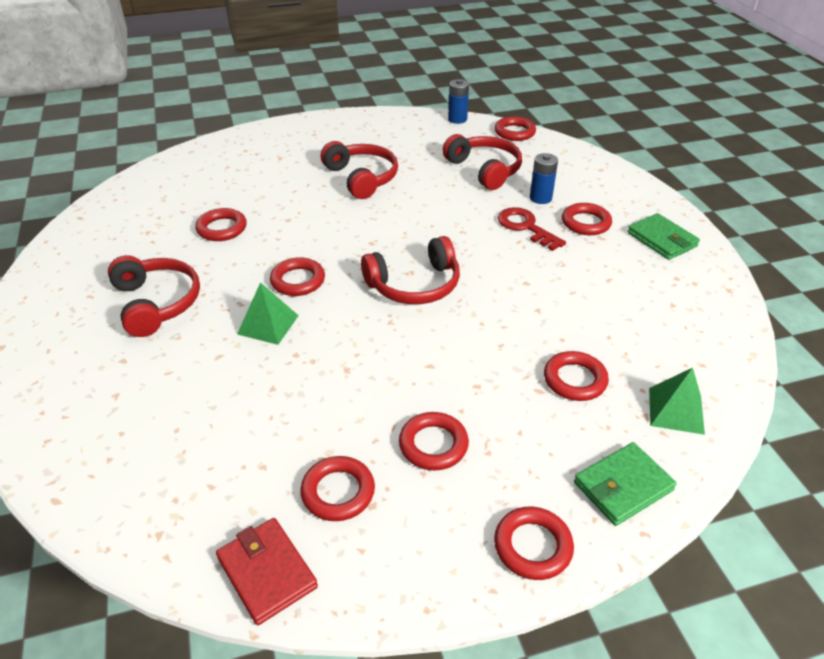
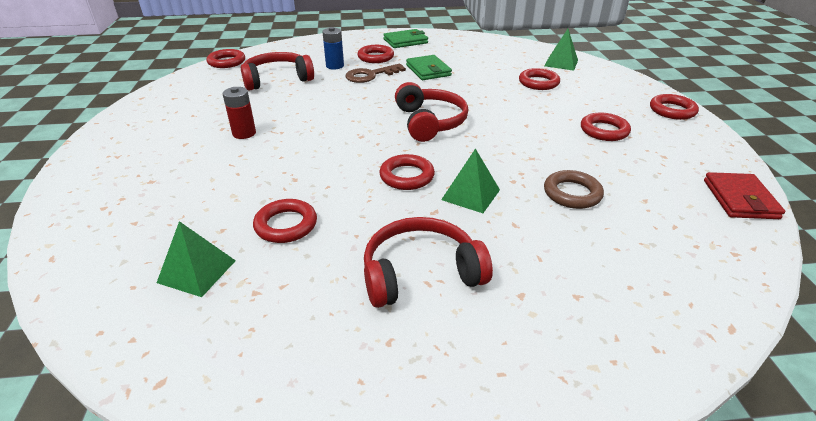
camera: 80 degrees left, 5 degrees down
(172, 204) = (197, 271): none -> green pyramid
(267, 572) = (739, 199): red wallet -> red wallet turned 60 degrees counterclockwise
(273, 401) = (572, 193): none -> brown ring
(338, 492) = (658, 168): red ring -> none
(362, 178) = (244, 133): red headphones -> red battery
(457, 119) = (176, 80): blue battery -> none
(525, 227) = (370, 75): red key -> brown key
(623, 486) = (620, 83): green wallet -> green wallet (428, 70)

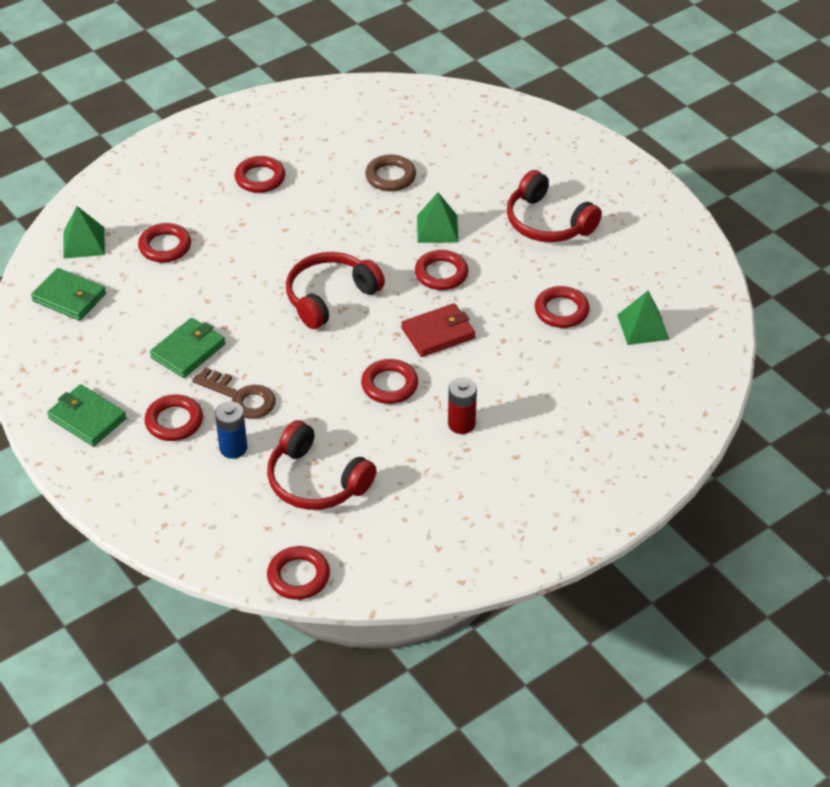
camera: 120 degrees left, 10 degrees up
(509, 52) = (69, 297): none -> green wallet
(672, 110) = (178, 142): red ring -> red ring (389, 385)
(739, 199) = (330, 96): red wallet -> red wallet (438, 333)

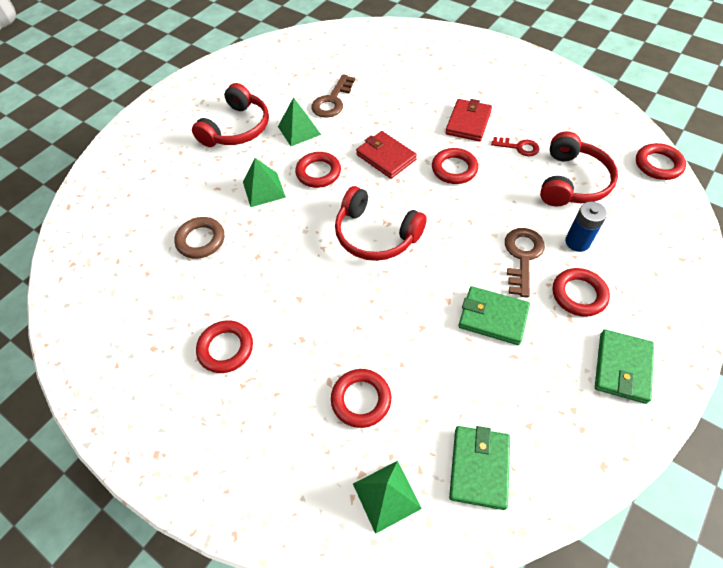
camera: 105 degrees left, 10 degrees up
(395, 455) = (519, 147): none -> red key
(461, 424) = (468, 122): red battery -> red wallet
(561, 311) = (332, 101): red ring -> brown key
(643, 327) = (331, 63): green pyramid -> green pyramid (299, 130)

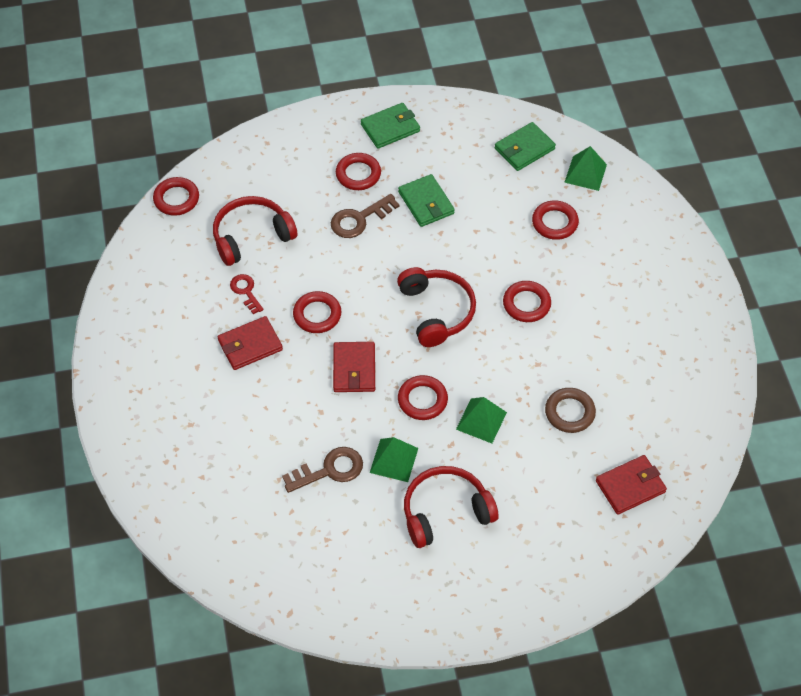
camera: 140 degrees left, 0 degrees up
(114, 224) = (630, 486): none -> red wallet
(226, 348) = (613, 314): red ring -> red ring (526, 304)
(577, 242) = (312, 199): blue battery -> none

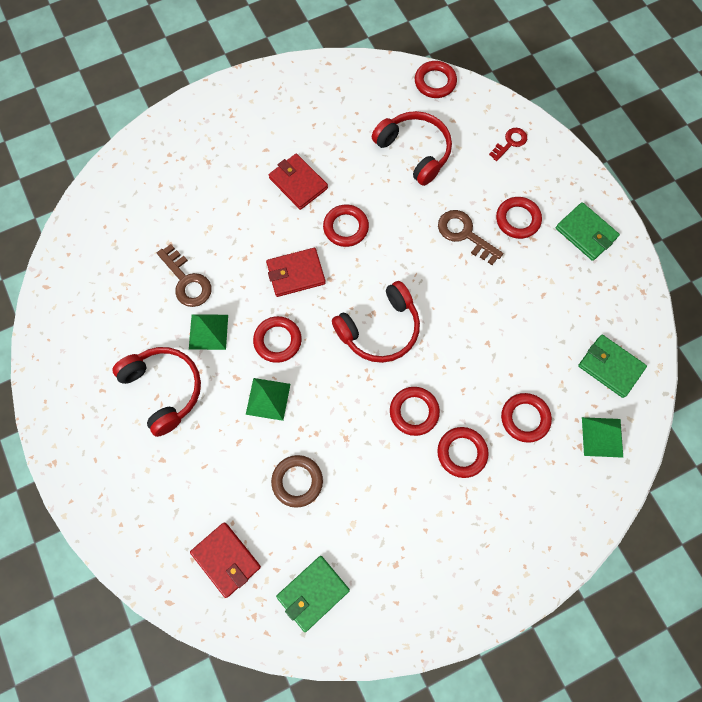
camera: 75 degrees right, 15 degrees up
(245, 291) = (353, 163): red key -> red key (510, 142)
(426, 203) = (505, 288): green wallet -> green wallet (313, 593)
(574, 277) = (462, 453): none -> red ring

